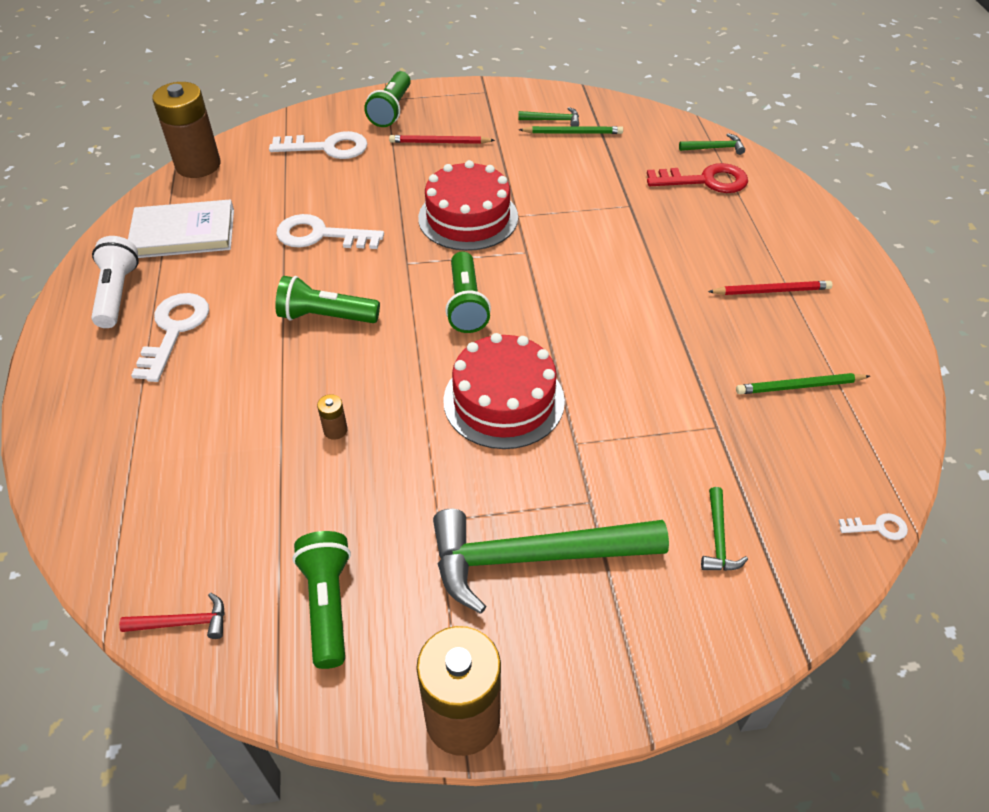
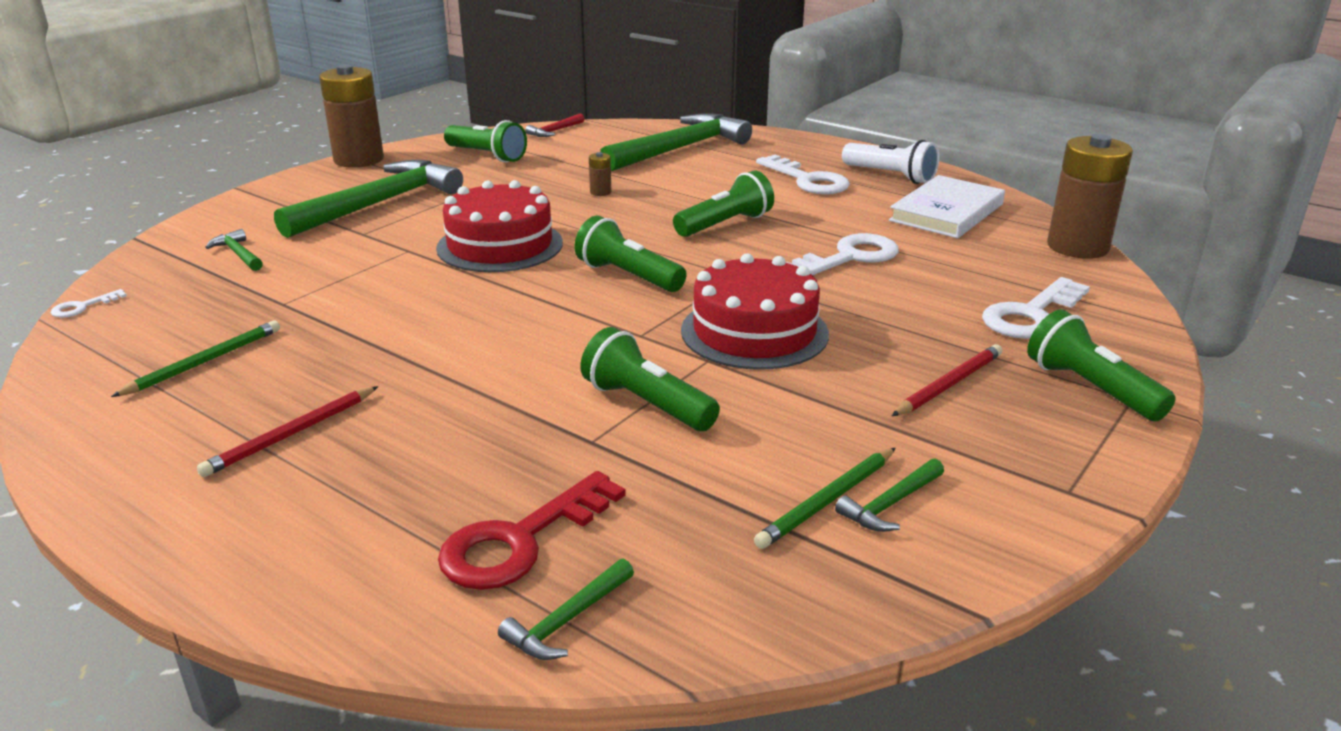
camera: 135 degrees right, 20 degrees down
(156, 464) = (679, 149): none -> green hammer
(582, 208) = (647, 404): none -> green flashlight

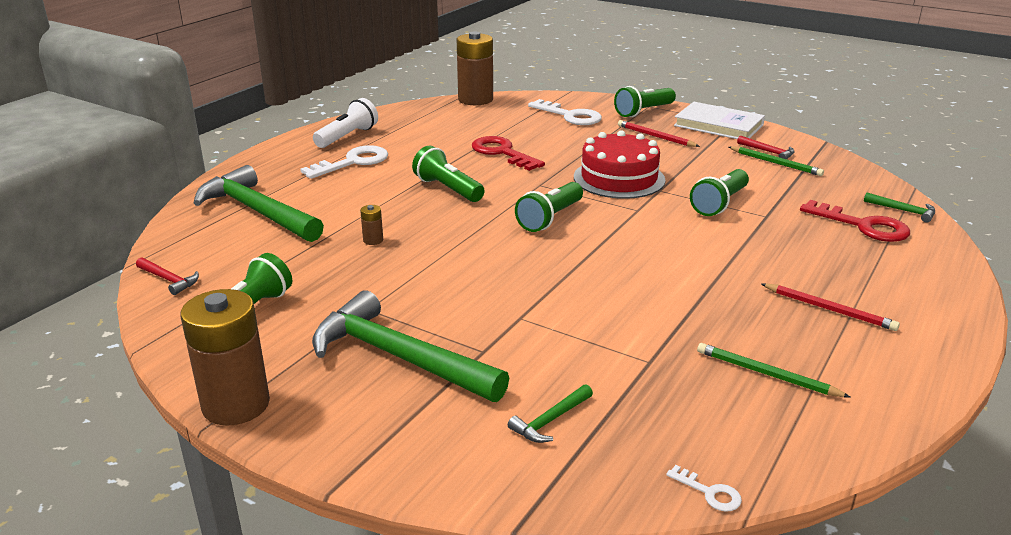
camera: 95 degrees left, 0 degrees up
(500, 245) = (502, 274): red cake -> none
(849, 258) = (502, 153): white key -> red key
(890, 504) = (768, 152): green hammer -> red hammer
(947, 212) = (421, 125): white book -> white book (718, 125)

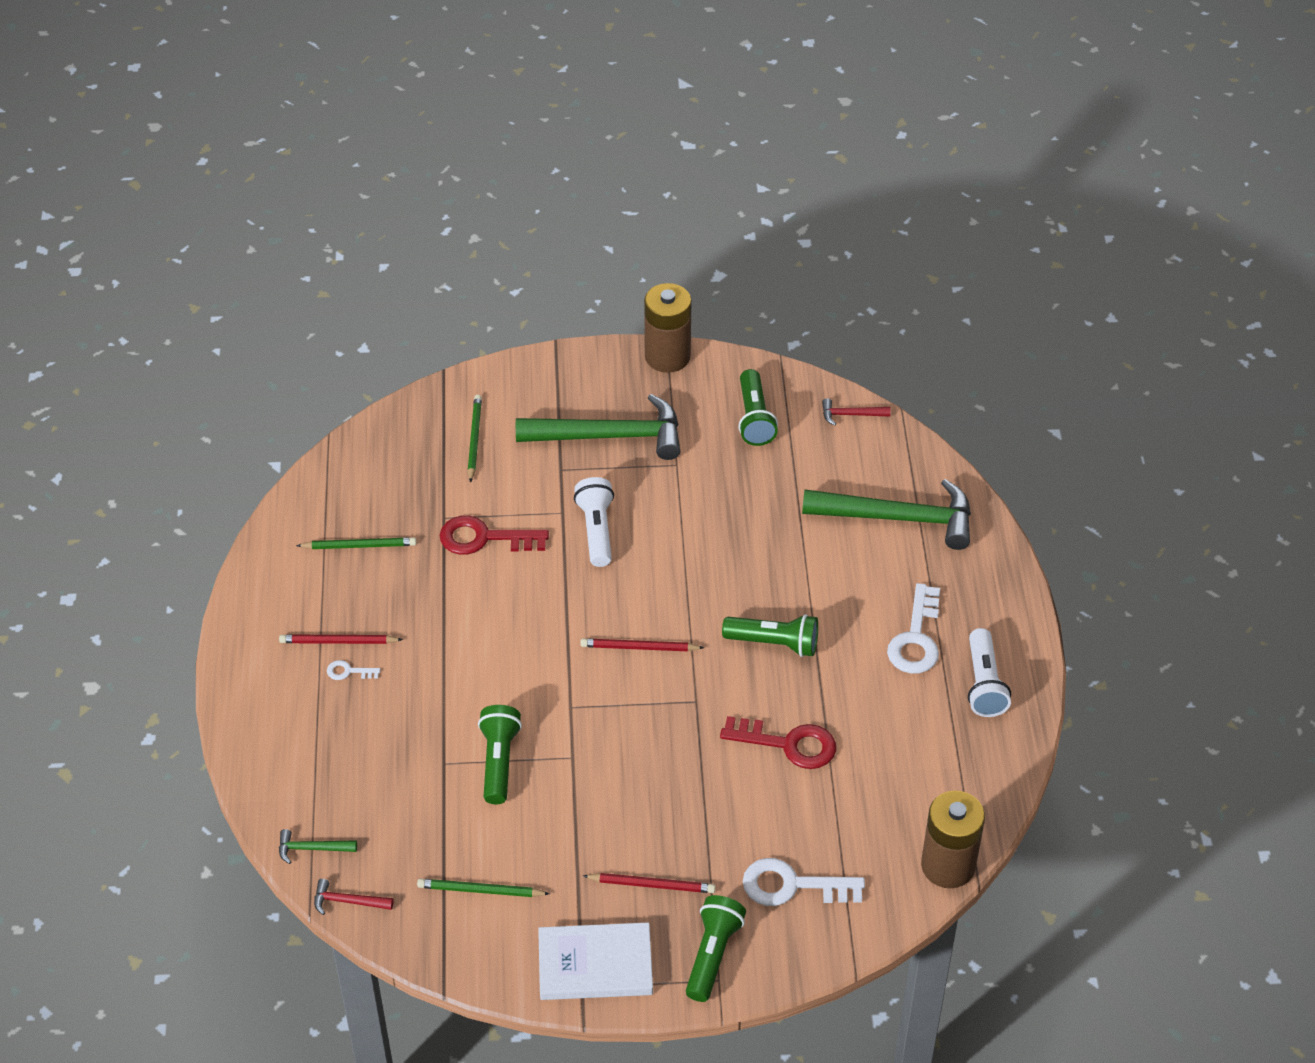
camera: 145 degrees right, 20 degrees up
(373, 240) = (757, 535): brown battery -> none
(503, 292) = (596, 530): none -> white flashlight
(550, 218) = (639, 648): green flashlight -> red pencil
(550, 420) = (474, 439): green hammer -> green pencil
(619, 178) = (627, 758): red cake -> none
(709, 492) = (355, 438): white key -> white key (348, 671)
(768, 152) = (501, 917): red hammer -> red hammer (348, 901)
(863, 226) = (345, 794): red key -> red key (484, 538)

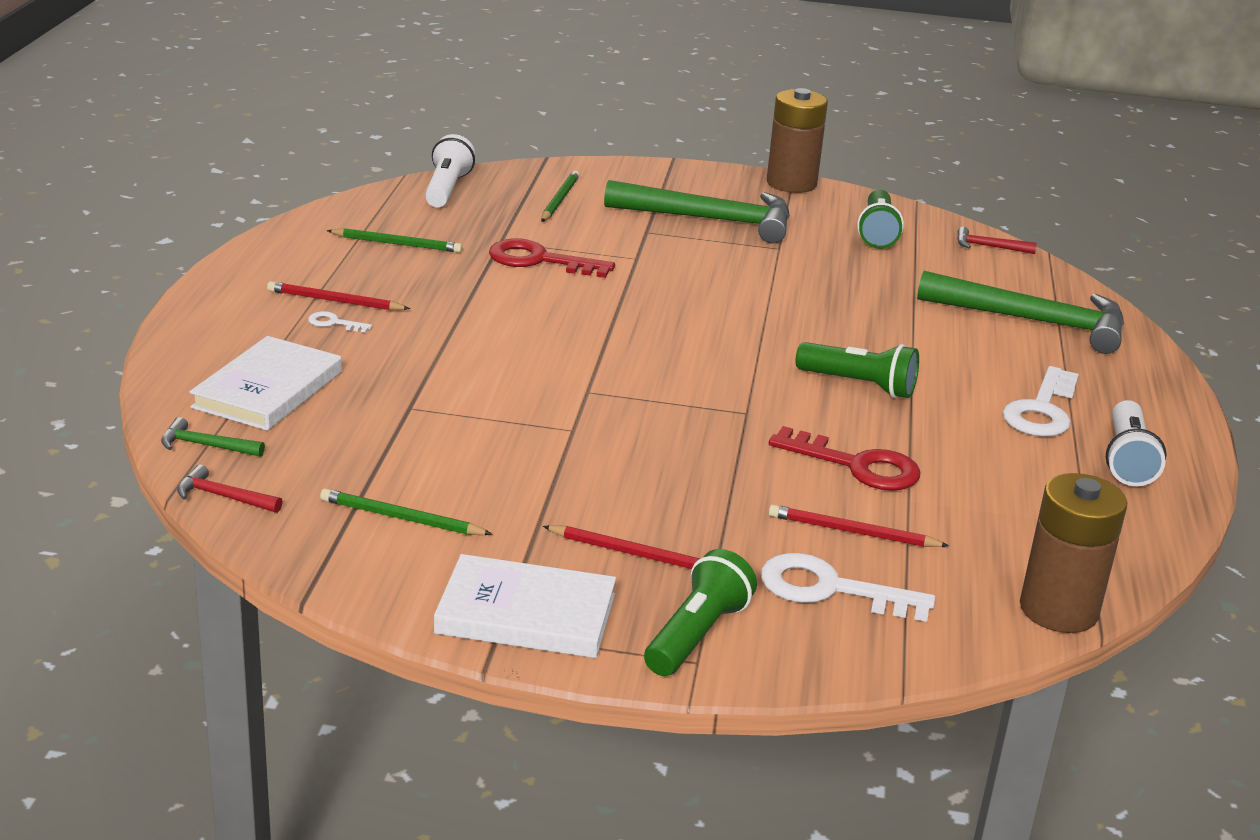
camera: 10 degrees right, 20 degrees down
(331, 770) = (268, 390): none -> white book
(499, 762) = (478, 417): green flashlight -> none
(596, 530) = (671, 275): white flashlight -> white flashlight (447, 189)
(639, 648) = (690, 362): red pencil -> red pencil (852, 532)

